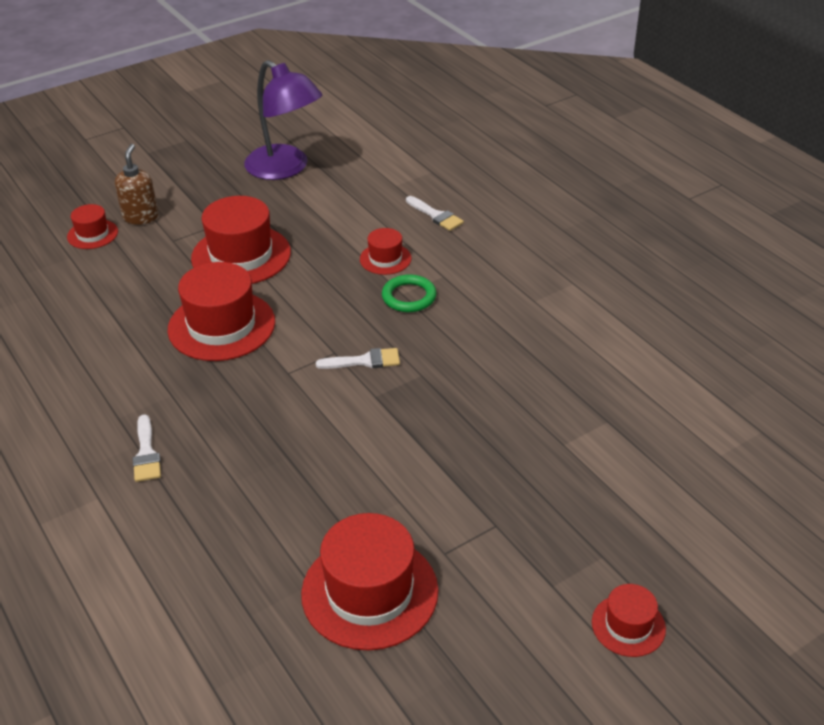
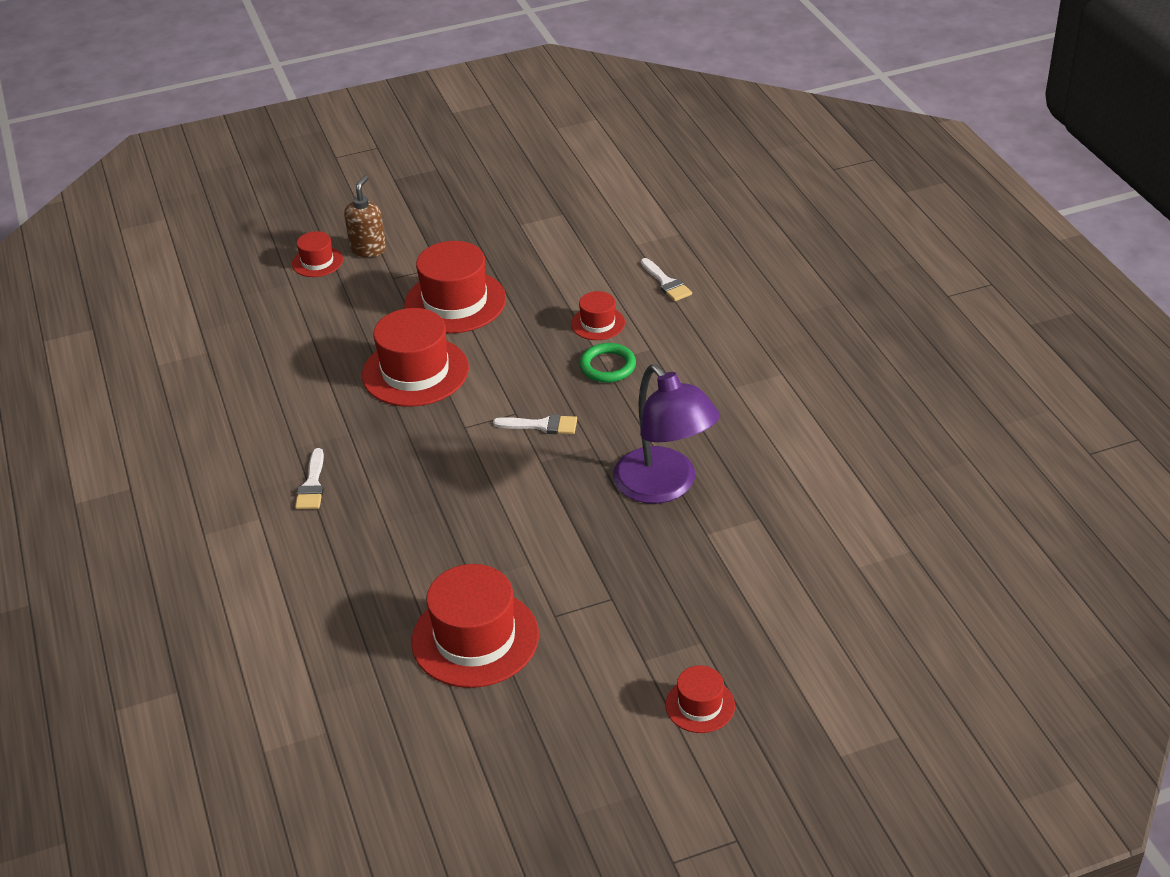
camera: 15 degrees right, 0 degrees up
(285, 168) = (528, 212): purple lamp -> purple lamp (665, 486)

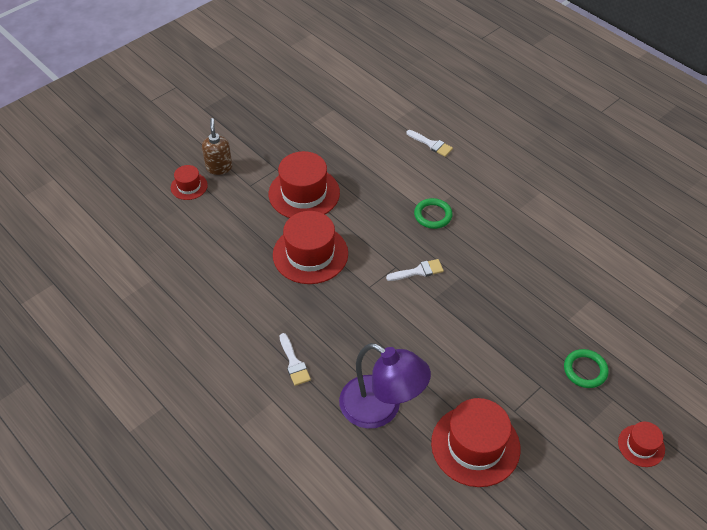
camera: 25 degrees left, 10 degrees up
(598, 323) = (407, 185): red hat -> none
(665, 486) = (522, 293): purple lamp -> purple lamp (381, 409)
(686, 597) = (585, 370): none -> green ring

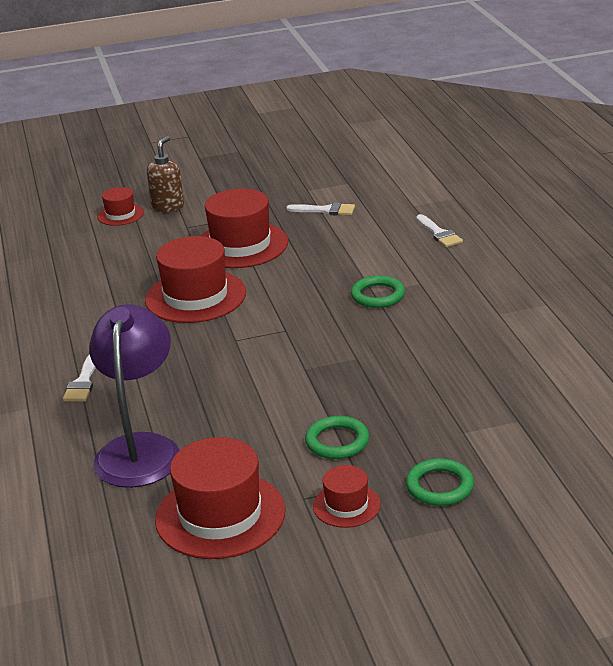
camera: 30 degrees right, 20 degrees down
(381, 409) = (140, 449): purple lamp -> purple lamp turned 150 degrees counterclockwise
(418, 271) = (309, 340): white brush -> white brush (326, 210)
(500, 355) = (337, 441): none -> green ring
(641, 445) = (447, 584): red hat -> red hat (346, 505)

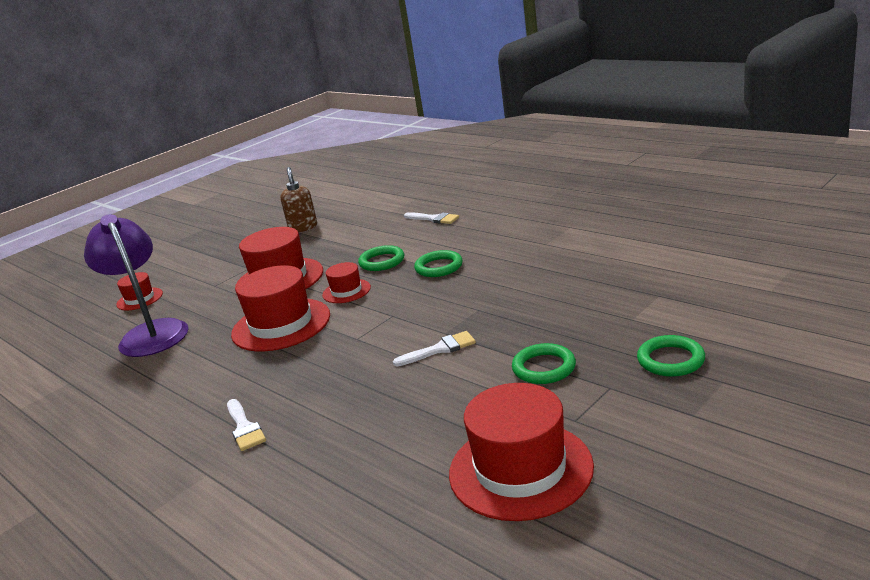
camera: 30 degrees left, 5 degrees down
(140, 449) = (370, 454): purple lamp -> purple lamp (151, 332)
(168, 206) = (180, 279): brown soap dispenser -> brown soap dispenser (303, 227)
(326, 210) = (325, 236): white brush -> white brush (440, 349)
(339, 265) = (382, 261): none -> green ring
(346, 505) = (619, 407): red hat -> red hat (346, 291)

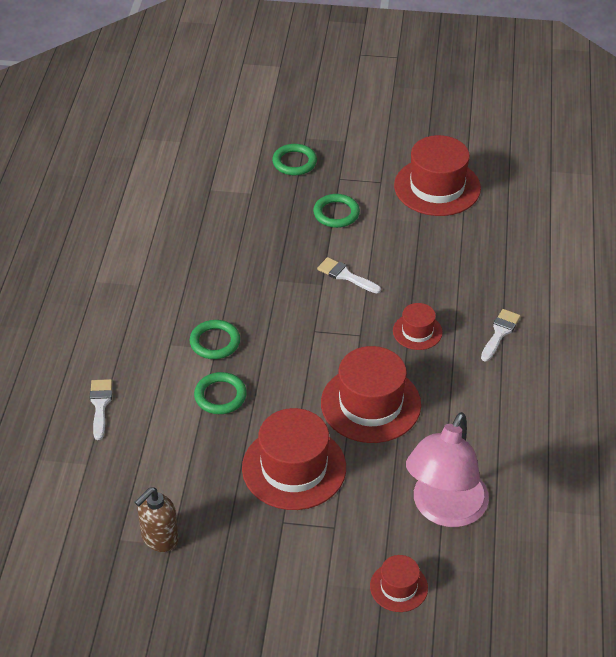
camera: 130 degrees left, 20 degrees up
(151, 332) = (444, 510): purple lamp -> pink lamp
(346, 291) = (290, 390): red hat -> red hat (417, 331)

